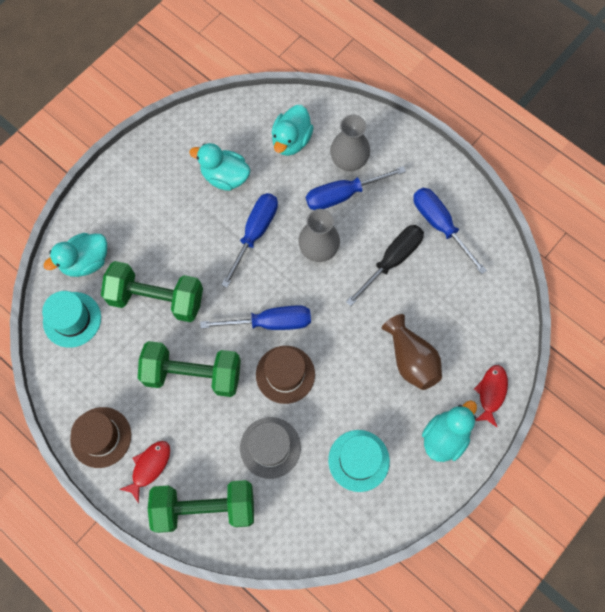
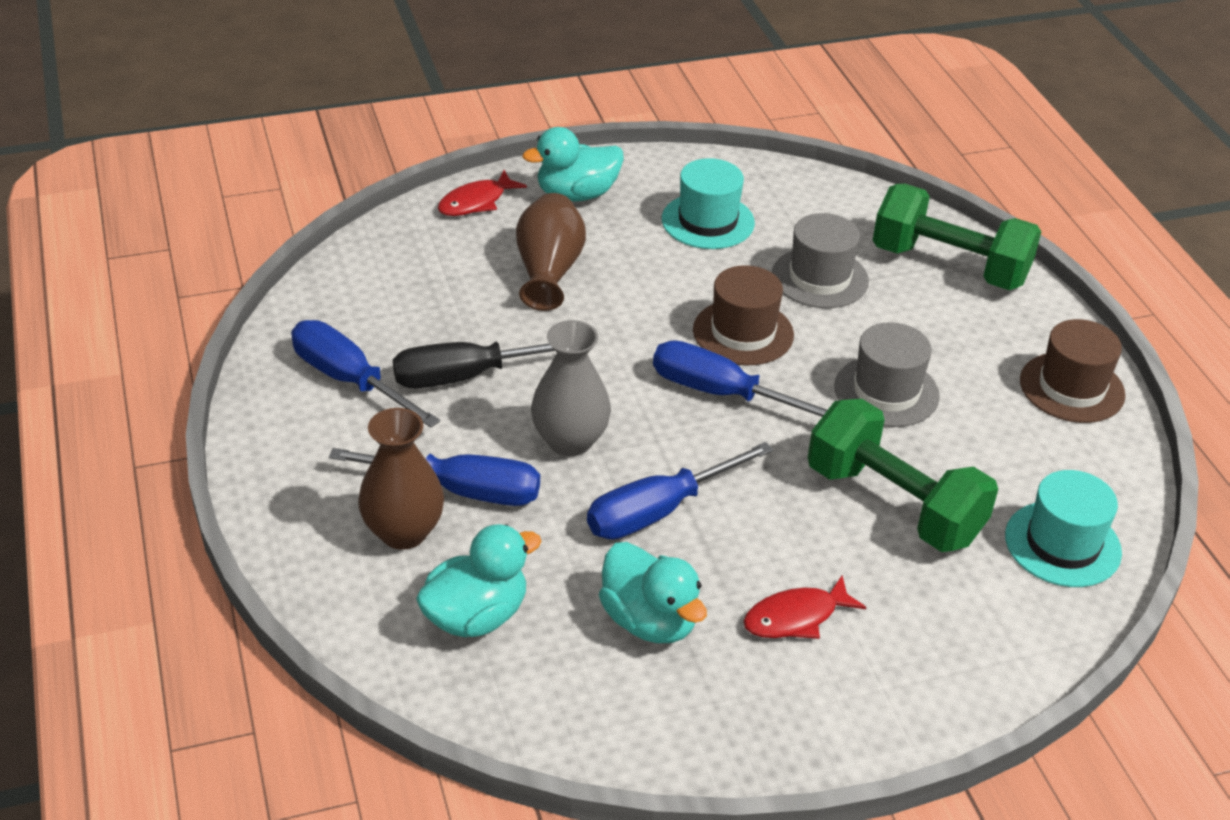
camera: 150 degrees left, 30 degrees down
(86, 262) = (1000, 615): turquoise duck -> none
(149, 467) = (1009, 330): red fish -> red fish (796, 617)
(193, 374) = (886, 391): green dumbbell -> grey hat
(349, 161) = (403, 532): grey vase -> brown vase
(440, 225) = (349, 380): blue screwdriver -> blue screwdriver turned 135 degrees clockwise

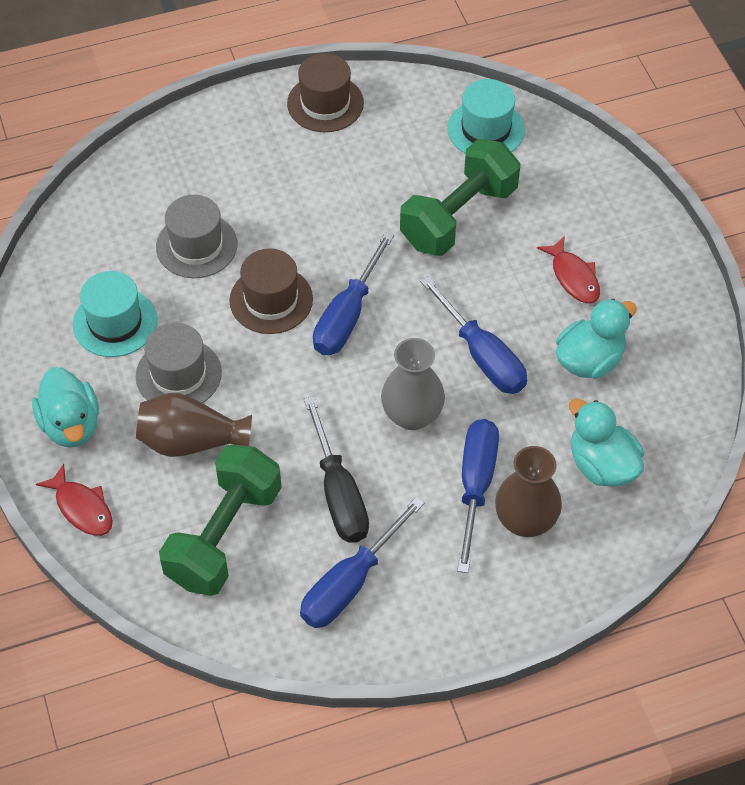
camera: 90 degrees left, 15 degrees up
(886, 391) = (337, 212): grey hat -> grey hat (178, 374)
(949, 266) = (178, 160): green dumbbell -> green dumbbell (224, 535)

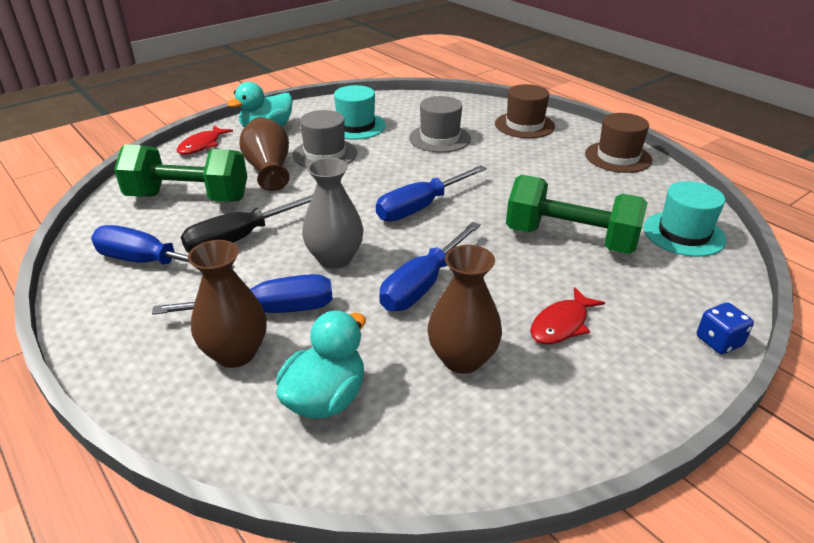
camera: 70 degrees right, 20 degrees down
(271, 300) = (412, 173): brown hat -> brown hat (524, 125)
(348, 315) = (421, 207): blue screwdriver -> blue screwdriver turned 45 degrees counterclockwise
(589, 360) = (462, 359): turquoise duck -> brown vase
(628, 188) = (718, 341): none -> blue dice

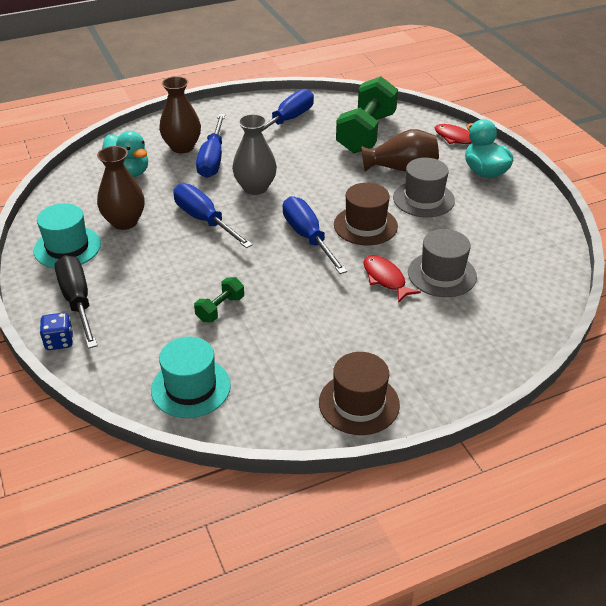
camera: 105 degrees right, 5 degrees up
(240, 238) = (300, 152): black screwdriver -> black screwdriver (77, 301)
(356, 126) = (483, 224): turquoise hat -> turquoise hat (67, 247)
(524, 125) = (464, 349): brown hat -> brown hat (365, 225)
(561, 324) = (126, 271): red fish -> red fish (385, 279)
(570, 239) = (220, 309): green dumbbell -> green dumbbell, size x0.46

